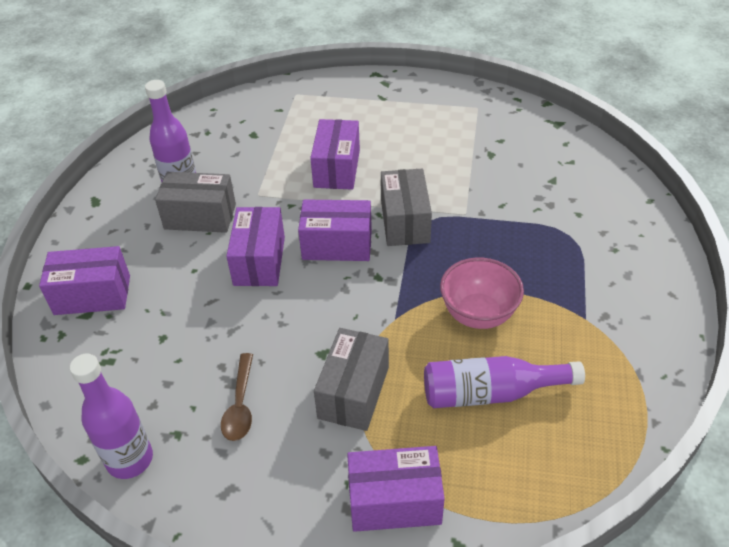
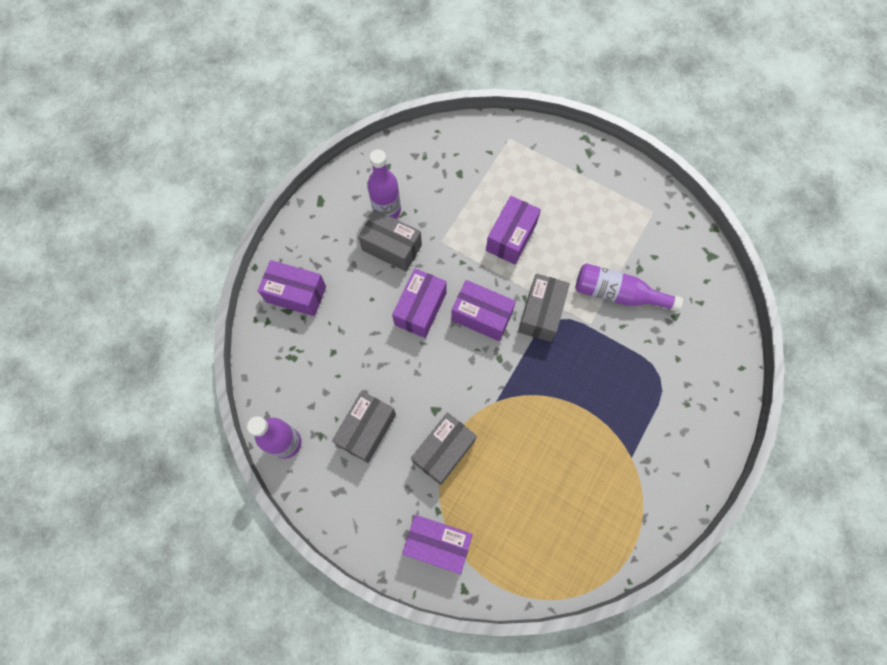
camera: 20 degrees right, 25 degrees up
(240, 405) = (367, 430): brown spoon -> grey box
(478, 314) = (556, 422): pink bowl -> none
(491, 392) = (535, 490): purple bottle -> purple bottle (618, 294)

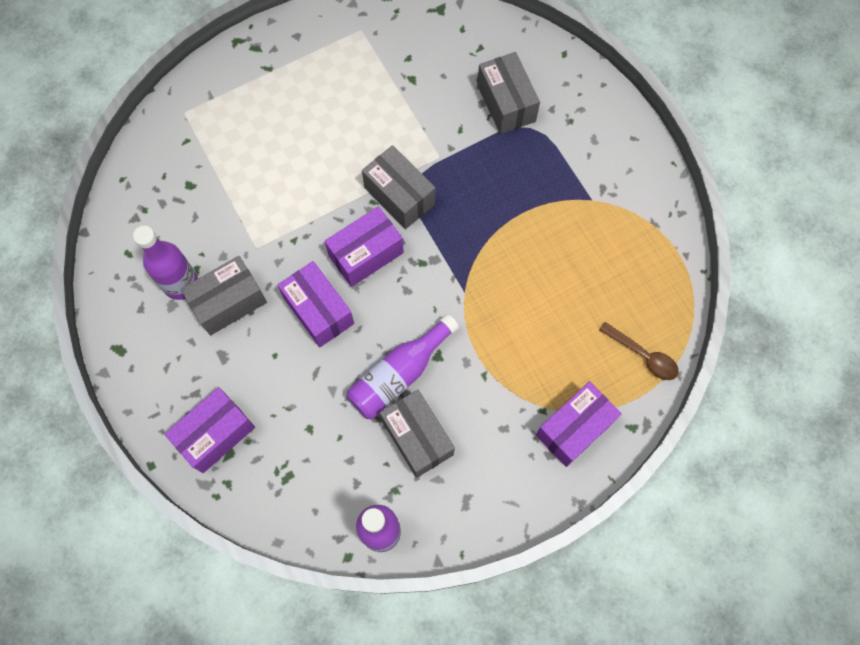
camera: 60 degrees left, 0 degrees up
(444, 451) = (485, 371): grey box -> grey box (506, 103)
(511, 237) = (298, 176): purple box -> none
(527, 567) = (643, 355): none -> brown spoon
(618, 294) = (425, 113): purple bottle -> purple bottle (399, 374)

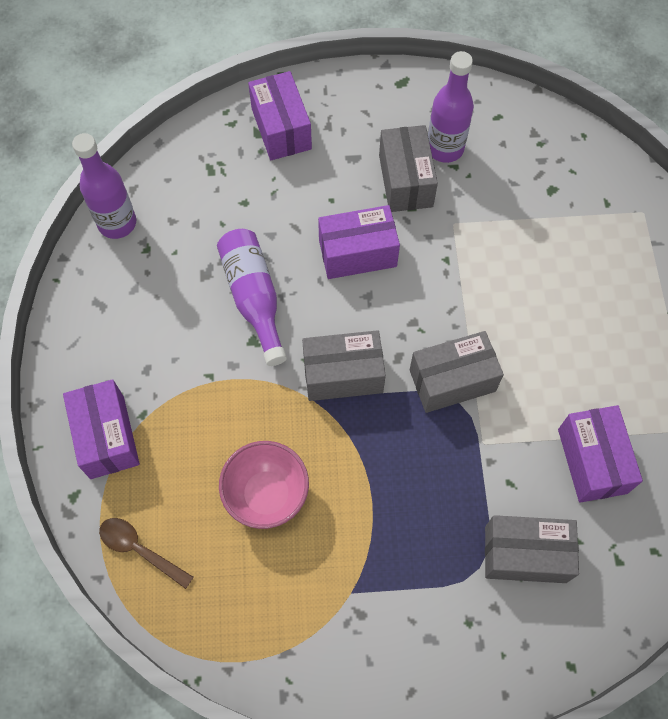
camera: 115 degrees right, 5 degrees down
(366, 254) = (398, 320): purple box -> purple box (592, 461)
(417, 437) = (183, 288): grey box -> grey box (343, 374)
(555, 286) = (267, 495): none -> pink bowl
(643, 355) = (140, 550): brown spoon -> brown spoon turned 60 degrees clockwise

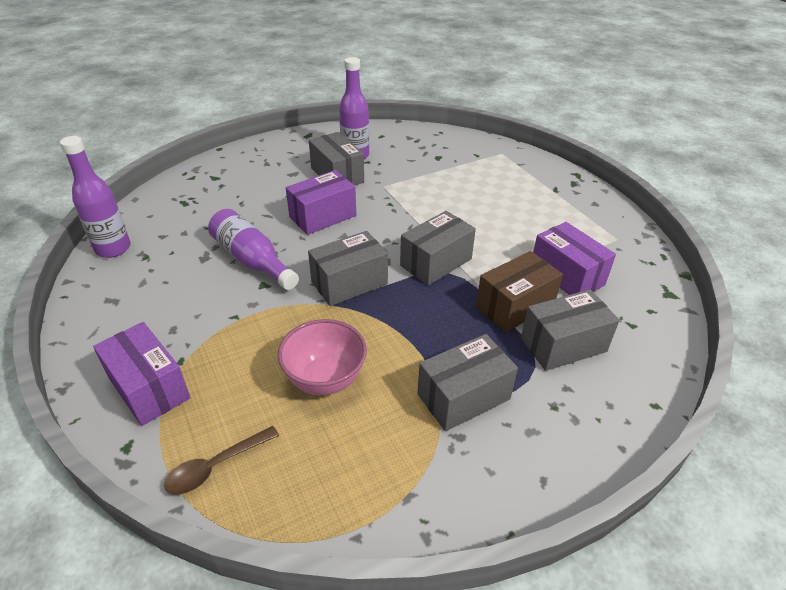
camera: 25 degrees left, 25 degrees down
(140, 550) = (216, 466): brown spoon -> brown spoon turned 45 degrees counterclockwise
(281, 129) = (232, 172): purple box -> none
(387, 573) = (463, 397): none -> grey box
(505, 481) = (515, 306): none -> brown box

